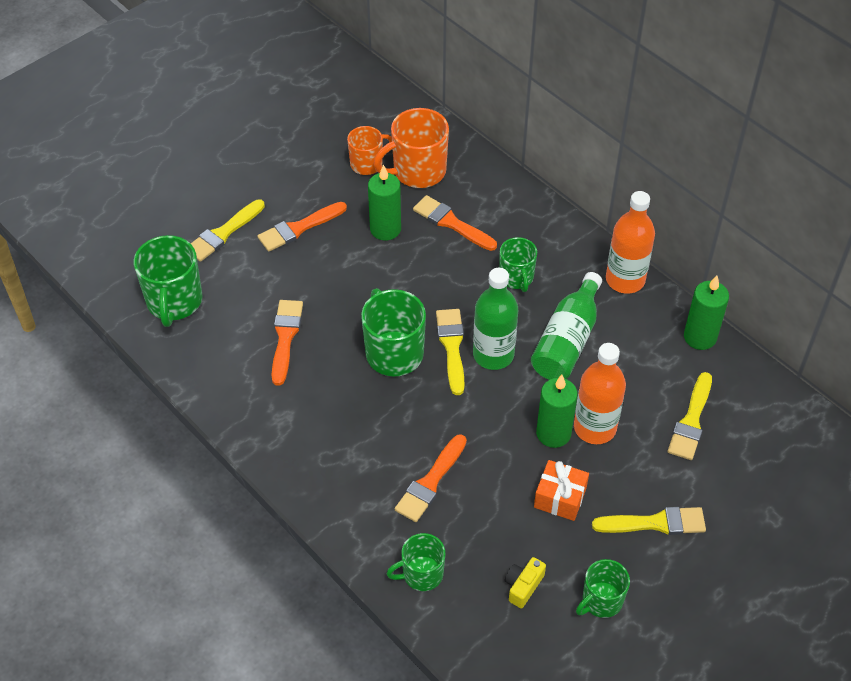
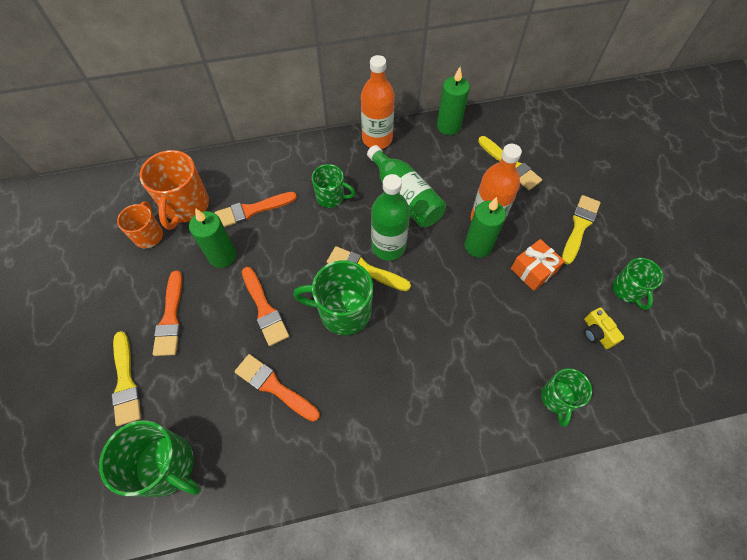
camera: 60 degrees left, 10 degrees up
(430, 482) = (477, 348): orange brush -> orange brush (264, 309)

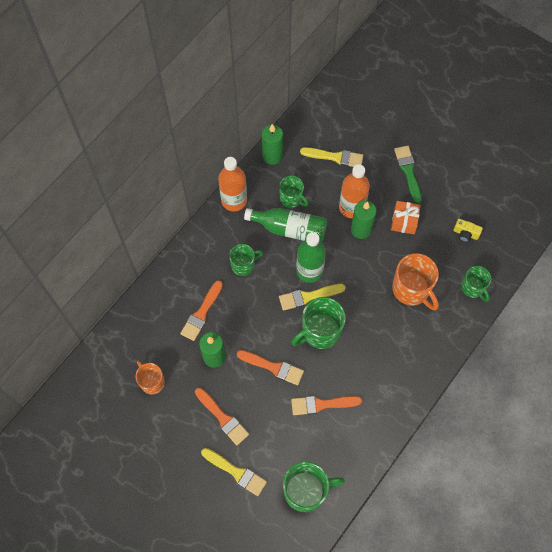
camera: 40 degrees left, 5 degrees up
(186, 206) = (155, 344): orange mug -> orange mug (411, 289)
(579, 226) = (408, 171): yellow brush -> green brush
(628, 290) = (463, 194): green mug -> green mug (291, 198)

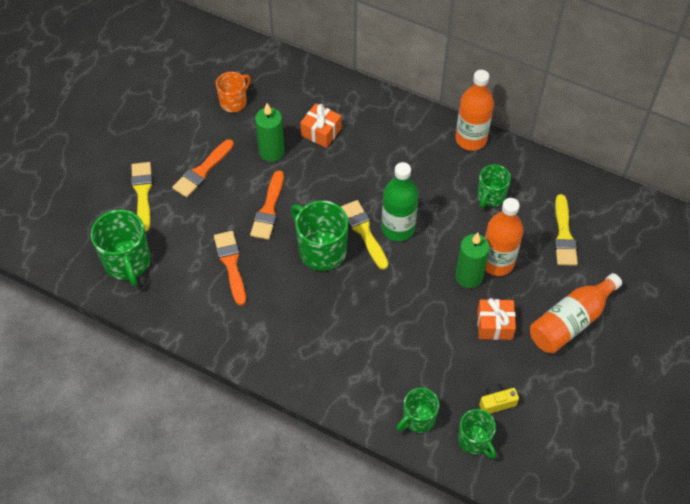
camera: 80 degrees right, 10 degrees down
(201, 313) = (321, 132): orange brush -> orange gift
(236, 472) = (142, 193): yellow brush -> yellow brush turned 150 degrees clockwise
(243, 265) = (389, 161): green mug -> green mug (474, 440)
(272, 156) = (543, 168): green candle -> none
(290, 229) = (448, 200): green bottle -> none
(408, 171) = (570, 322): green brush -> orange bottle
(411, 289) = (398, 344): orange mug -> none
(465, 234) = (496, 402): yellow camera -> yellow camera turned 60 degrees clockwise

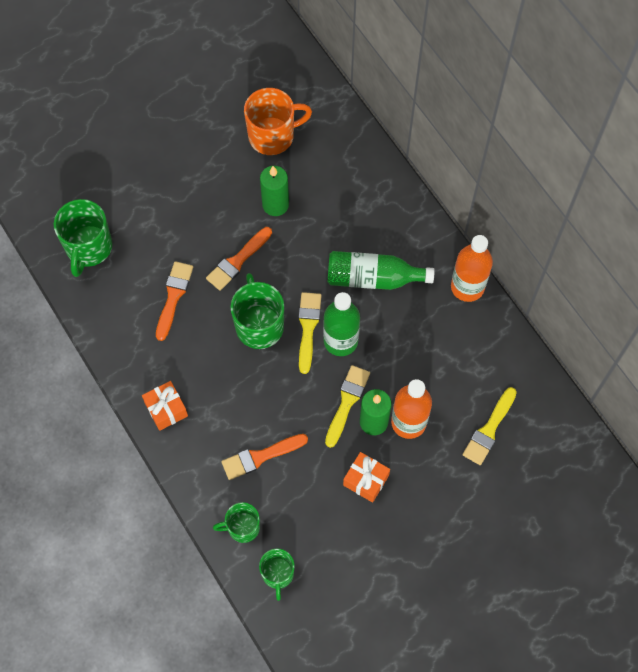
camera: 30 degrees right, 10 degrees up
(142, 193) = (139, 187): yellow brush -> yellow brush (347, 402)
(202, 171) = (203, 192): orange brush -> orange brush (260, 456)
(234, 102) = (273, 136): orange mug -> orange mug, size x1.61
(321, 132) = (332, 207): orange gift -> orange gift (166, 409)
(391, 169) = (373, 278): none -> green bottle
(490, 196) = (446, 354): green mug -> none
(496, 402) = (319, 551): yellow camera -> none
(570, 322) = (437, 515): orange bottle -> none

